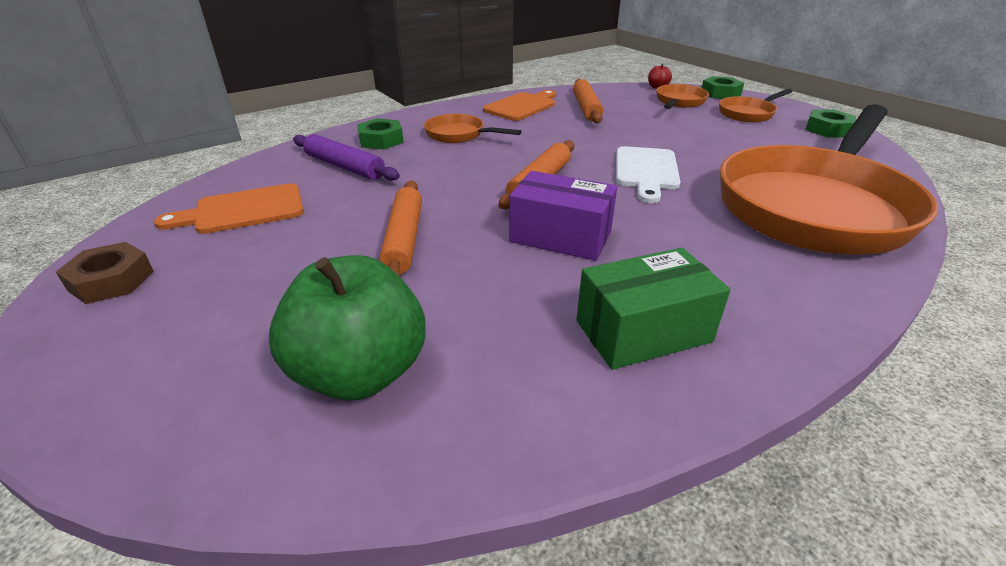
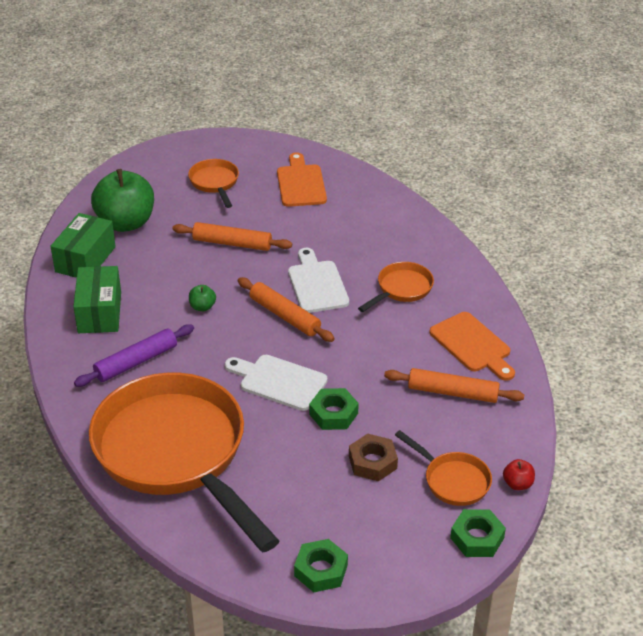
camera: 105 degrees right, 5 degrees up
(111, 280) = (240, 150): brown nut -> brown nut (372, 462)
(345, 167) = (354, 224): purple rolling pin -> purple rolling pin (136, 362)
(381, 140) = (404, 244): green nut -> green nut (333, 414)
(471, 173) = (317, 284): none -> white cutting board
(504, 399) = (85, 259): none -> green box
(560, 236) = (202, 307): purple box -> green apple
(748, 113) = (394, 526): orange pan -> orange pan (215, 183)

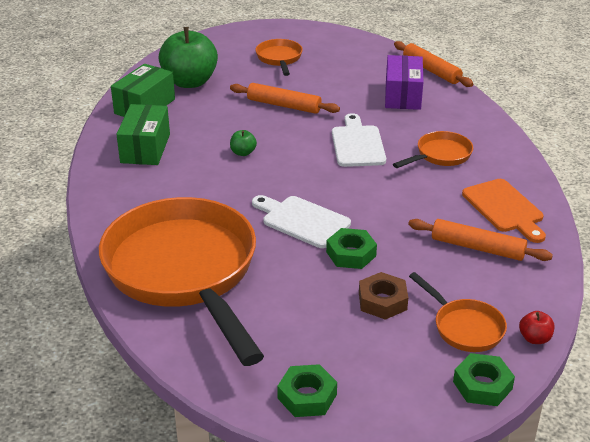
camera: 10 degrees right, 5 degrees down
(136, 362) = (168, 191): purple rolling pin -> none
(284, 316) = (320, 167): orange rolling pin -> orange rolling pin (431, 70)
(301, 183) = (359, 65): orange cutting board -> none
(352, 218) = (402, 95): none -> purple box

